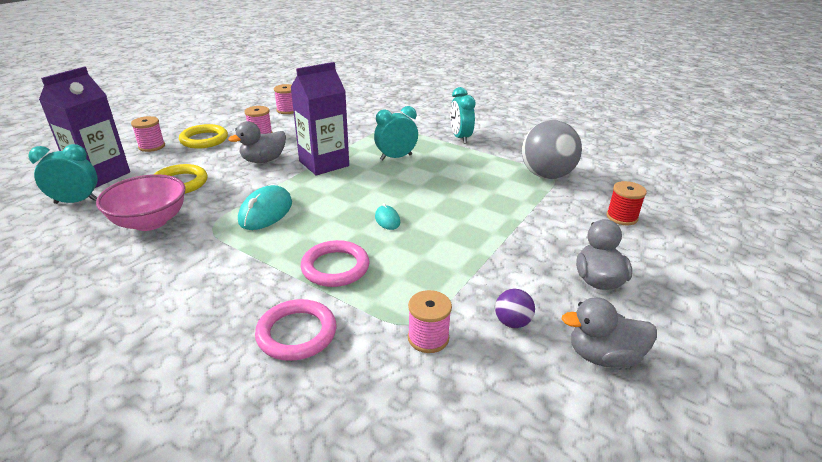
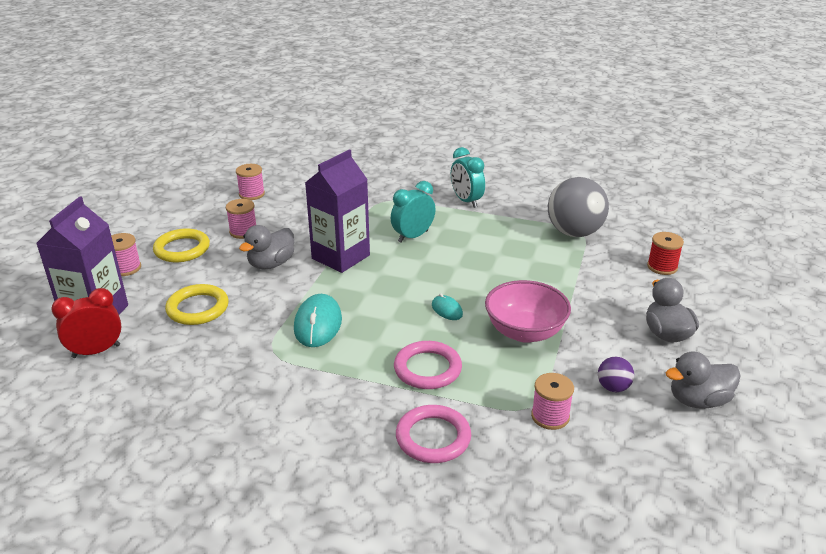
camera: 15 degrees left, 0 degrees up
(76, 201) = (96, 351): turquoise clock -> red clock
(150, 222) = (202, 358): pink bowl -> pink bowl (525, 332)

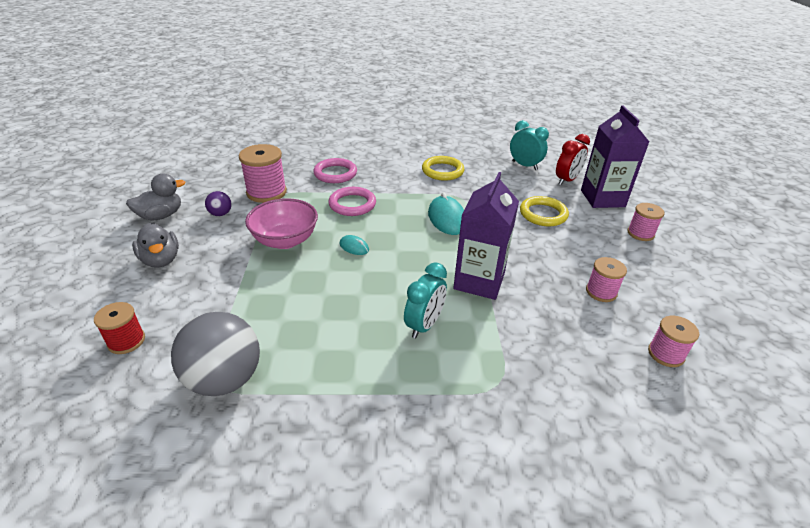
camera: 160 degrees right, 5 degrees up
(182, 249) = (626, 260): yellow ring -> yellow ring (442, 171)
(271, 264) = (533, 260): grey duck -> none
(466, 201) = (384, 415): turquoise clock -> turquoise clock (524, 165)
(550, 416) = (266, 192): pink spool -> pink spool, size x1.64

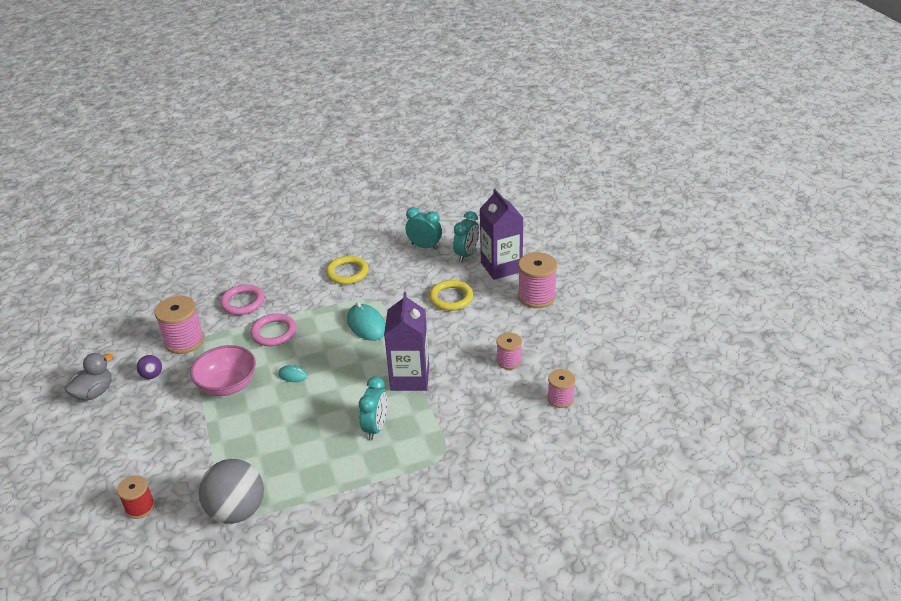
camera: 15 degrees left, 0 degrees up
(161, 260) = (123, 434): grey duck -> none
(567, 180) = (466, 254): red clock -> turquoise clock
(640, 233) = (536, 296): pink spool -> pink spool, size x1.64

